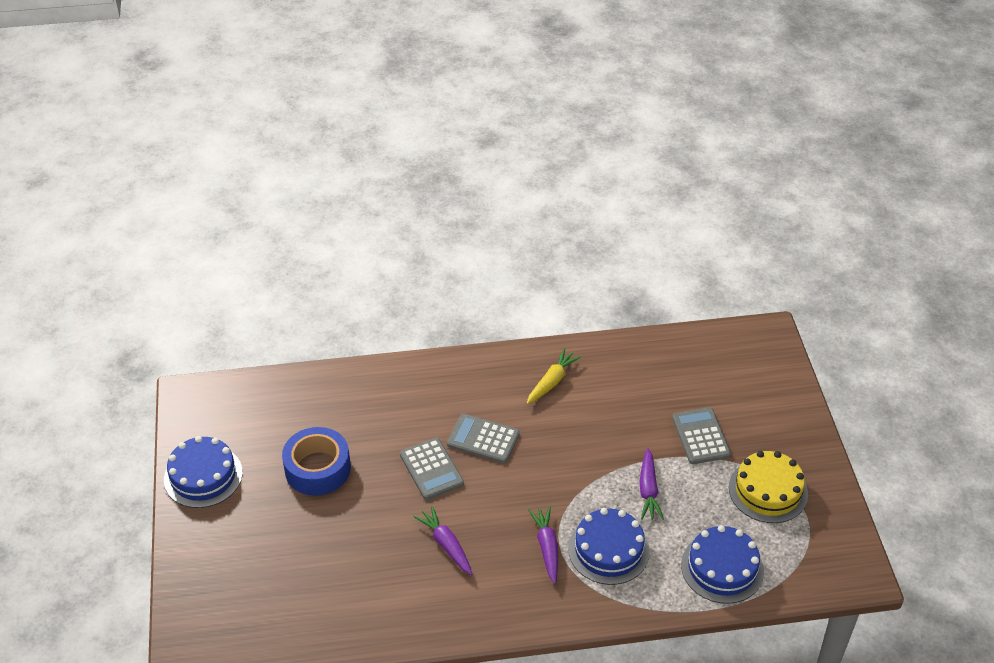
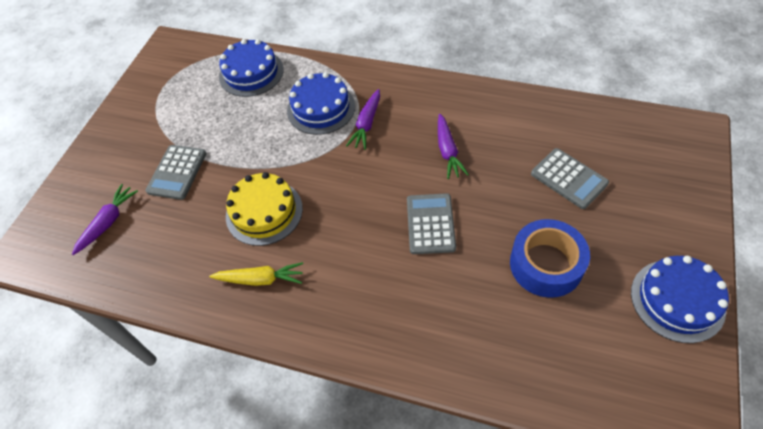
camera: 150 degrees left, 10 degrees up
(483, 439) = (366, 238): grey calculator -> grey calculator (569, 179)
(552, 381) = (260, 279): yellow carrot -> yellow carrot turned 150 degrees counterclockwise
(648, 490) = (256, 142): purple carrot -> purple carrot (108, 222)
(768, 491) = (170, 113): yellow cake -> yellow cake (264, 212)

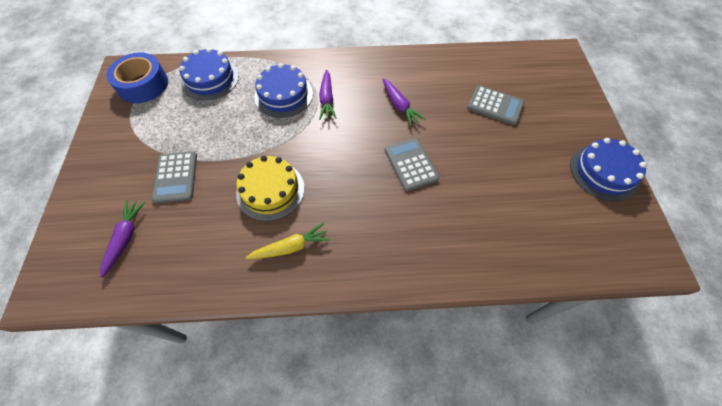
camera: 25 degrees left, 5 degrees up
(546, 264) = (507, 171): blue tape -> blue tape (143, 85)

